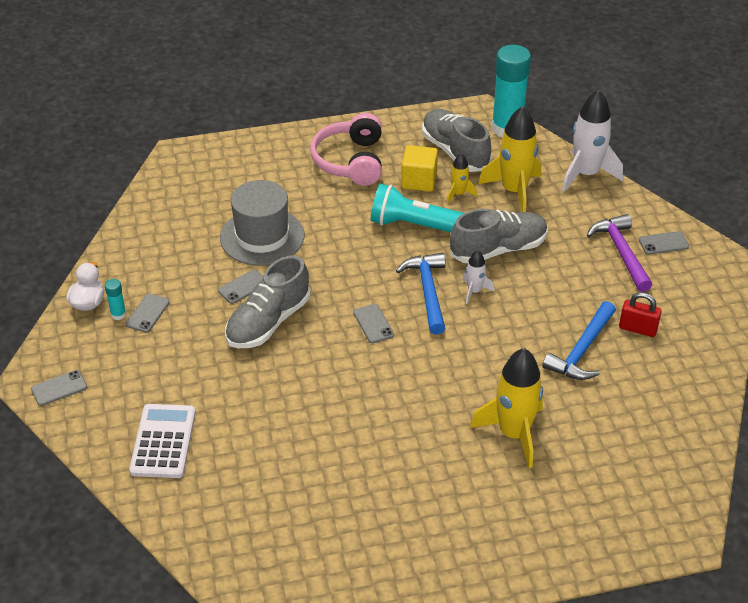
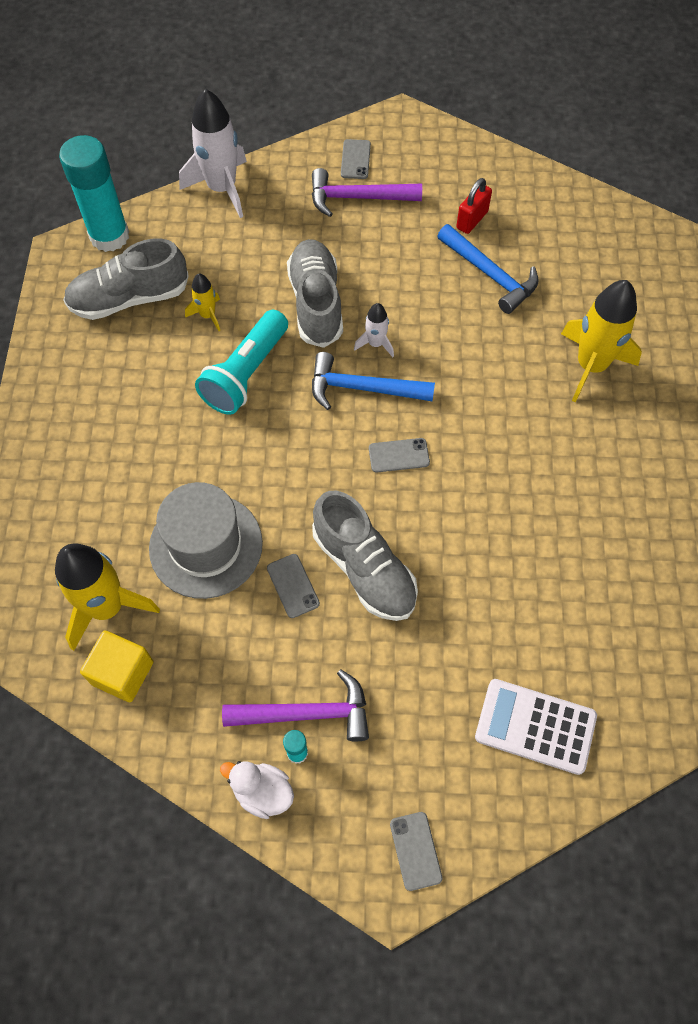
camera: 75 degrees left, 20 degrees up
(148, 313) = (306, 713): grey phone -> purple hammer
(350, 161) = (99, 413): pink headphones -> none
(419, 180) = (167, 348): yellow cube -> yellow cube (122, 673)
(514, 191) = (224, 261): yellow rocket -> yellow rocket (107, 607)

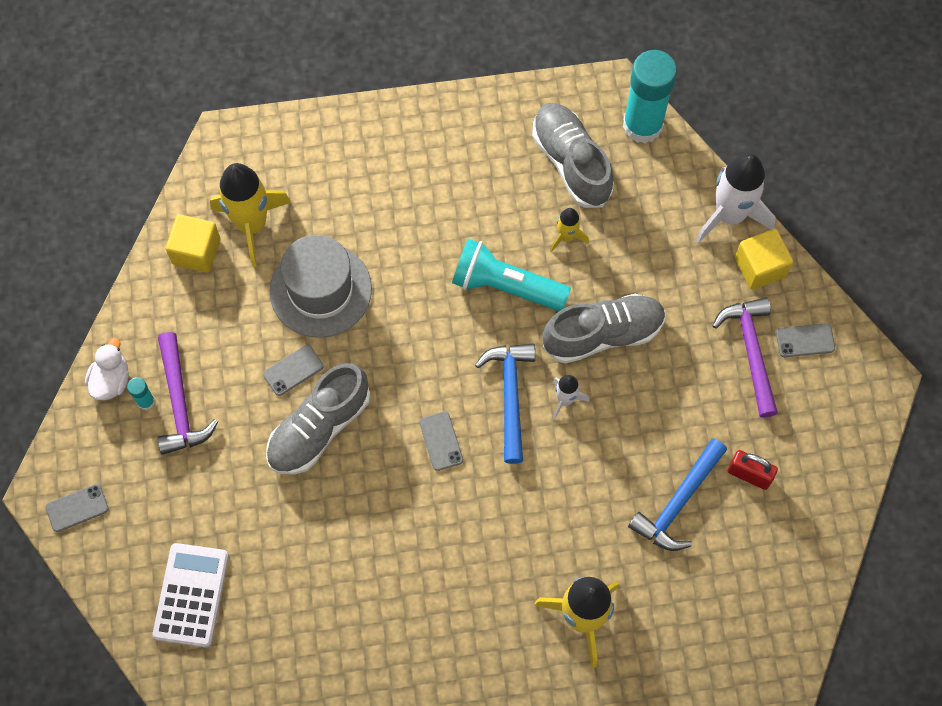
camera: 80 degrees right, 5 degrees up
(278, 177) = (760, 267): none -> yellow cube

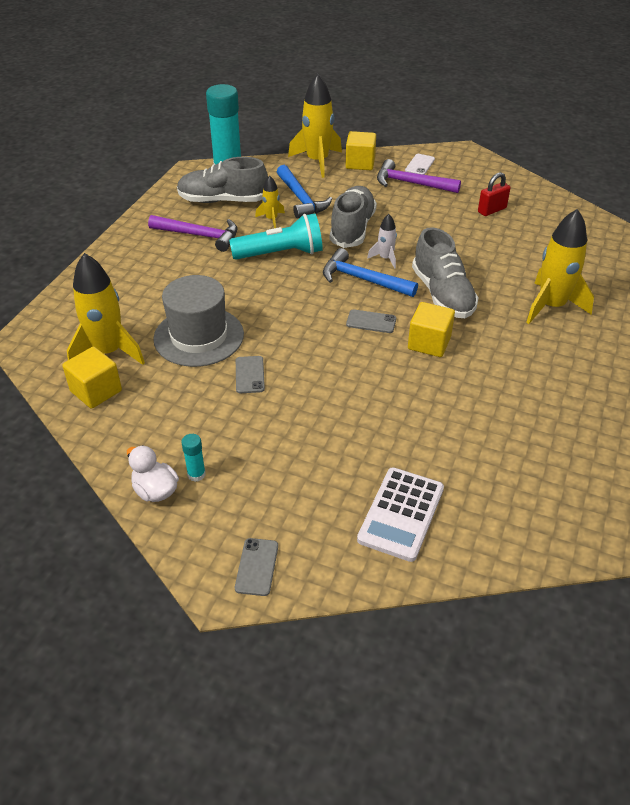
camera: 60 degrees left, 25 degrees down
(180, 402) = (217, 452): purple hammer -> purple hammer (199, 236)
(191, 595) = (401, 514): white calculator -> white calculator turned 105 degrees counterclockwise
(319, 428) = (310, 378): grey shoe -> grey shoe (442, 294)
(439, 515) = (429, 343): none -> yellow cube
(505, 286) = (281, 254): turquoise flashlight -> turquoise flashlight turned 150 degrees counterclockwise
(678, 502) = (492, 240): blue hammer -> blue hammer (301, 199)
(730, 215) = (317, 161): white rocket -> yellow rocket
(805, 340) = (420, 165): grey phone -> white phone

